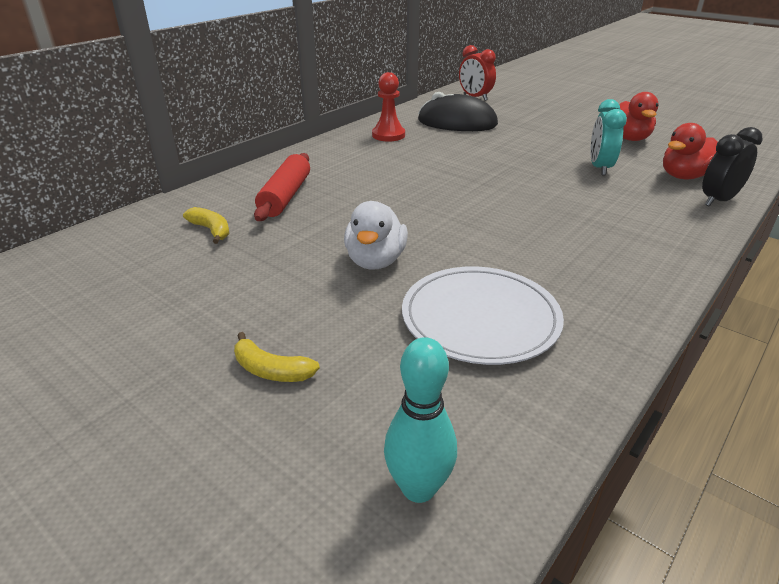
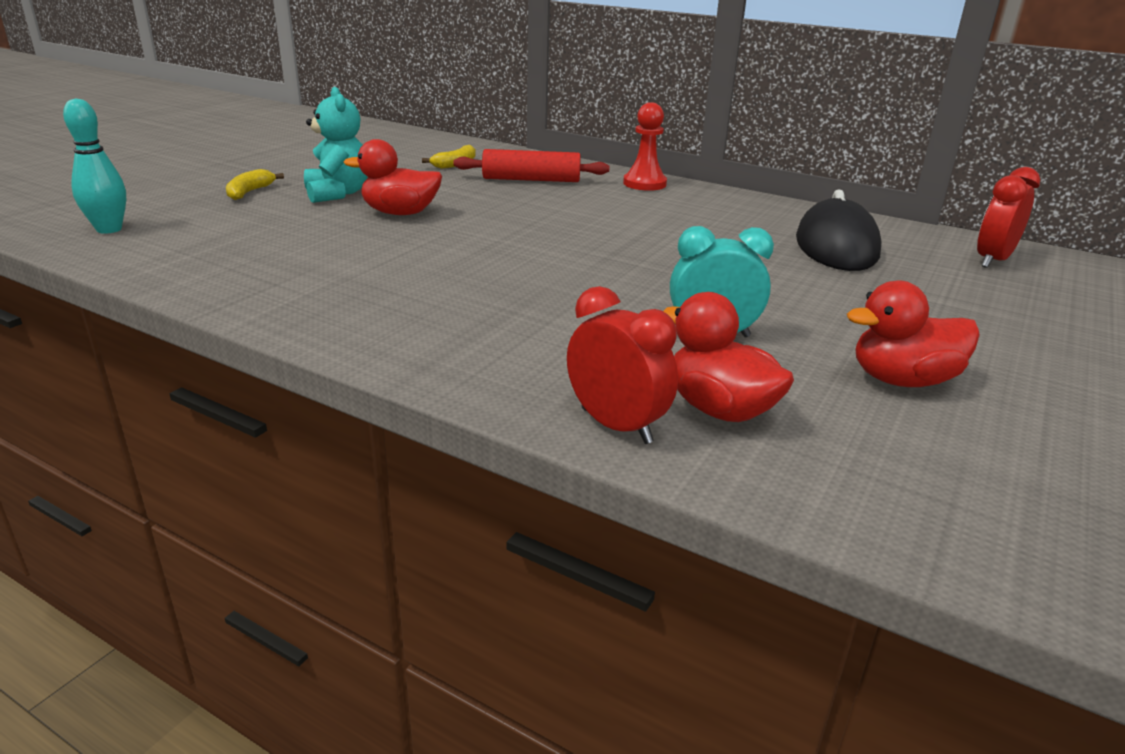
camera: 80 degrees right, 5 degrees down
(299, 300) = (337, 194): none -> turquoise teddy bear
(375, 261) = (400, 213): white duck -> red duck
(388, 135) = (741, 211): red pawn -> red pawn (644, 184)
(480, 318) = (292, 248): white plate -> none
(718, 200) = (616, 426): black clock -> red clock

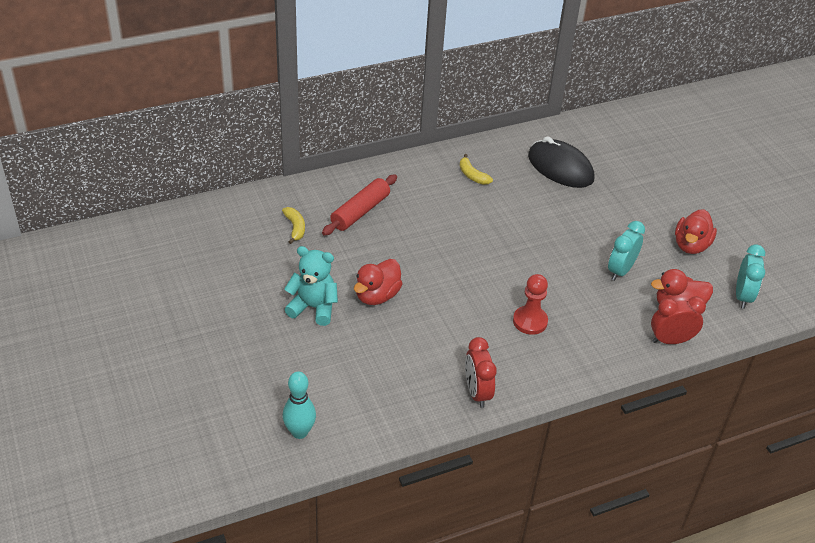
camera: 55 degrees left, 15 degrees up
(249, 192) = (273, 346): yellow banana -> yellow banana (472, 175)
(644, 184) = (410, 171): red pawn -> red pawn (530, 321)
(884, 476) = (742, 296): none -> turquoise clock
(992, 260) = (613, 133): red clock -> red clock (477, 392)

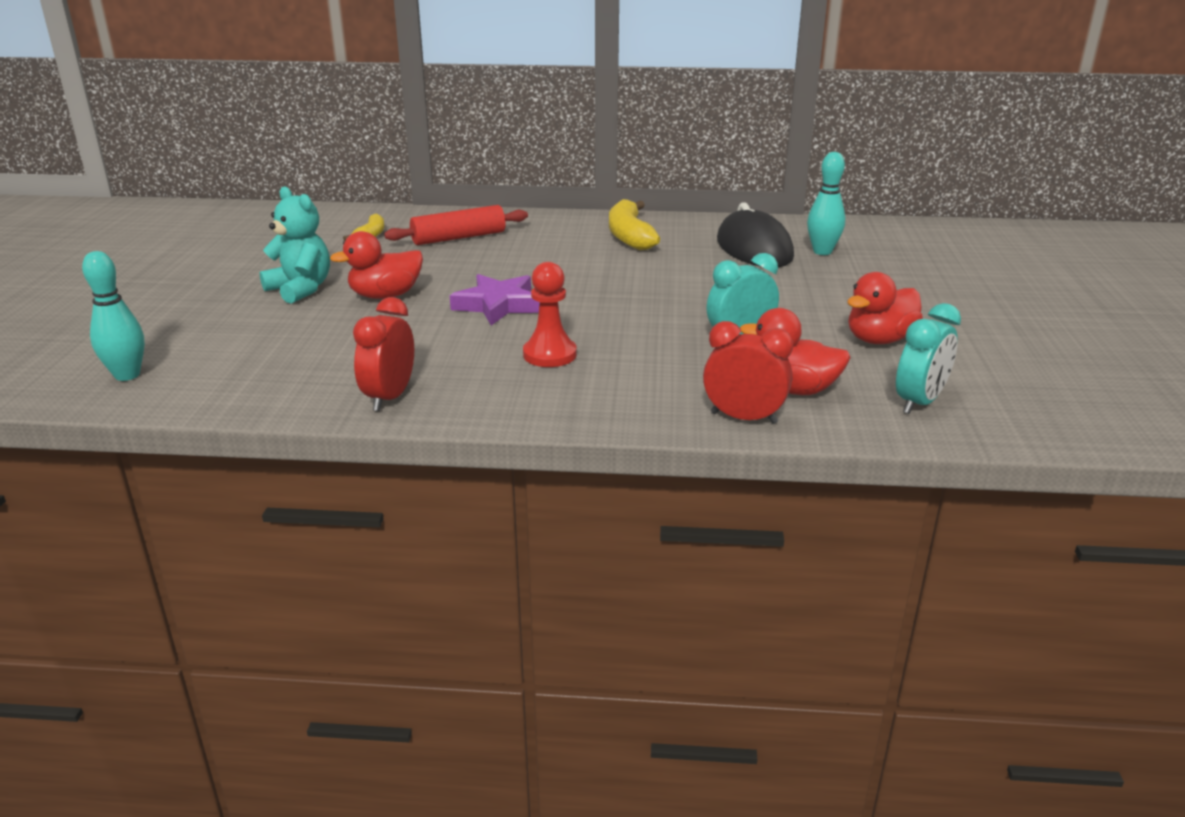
camera: 30 degrees right, 15 degrees down
(457, 282) = (498, 305): none -> purple star
(472, 175) = (629, 236): yellow banana -> yellow banana, size x1.74
(602, 159) = (822, 251): none -> turquoise bowling pin

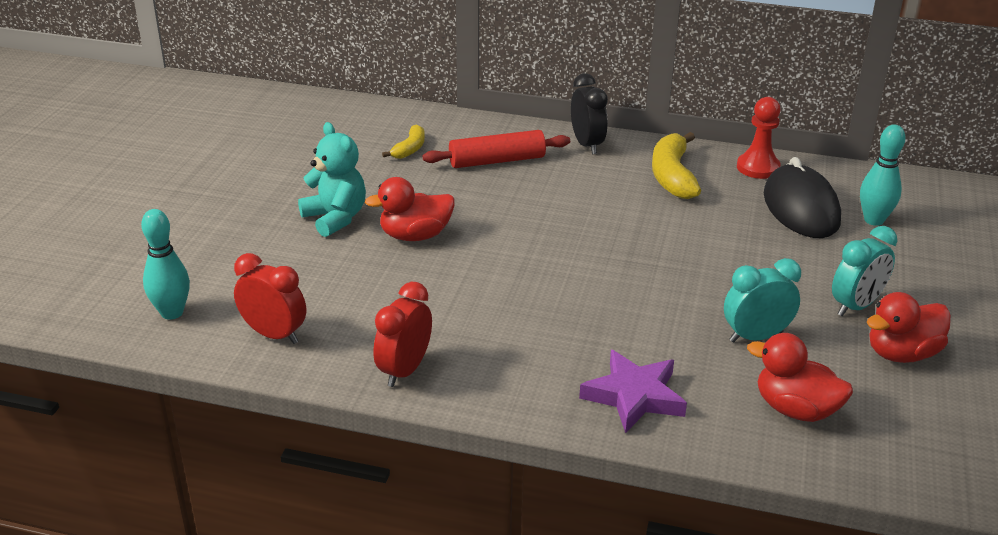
camera: 10 degrees right, 5 degrees up
(498, 305) = (523, 261): purple star -> purple star (634, 396)
(543, 221) = (587, 144): none -> black clock
(550, 354) = (563, 334): red pawn -> red pawn (758, 167)
(743, 418) = (736, 440): red clock -> red clock (274, 334)
(919, 402) = (919, 443): turquoise clock -> turquoise clock (856, 306)

